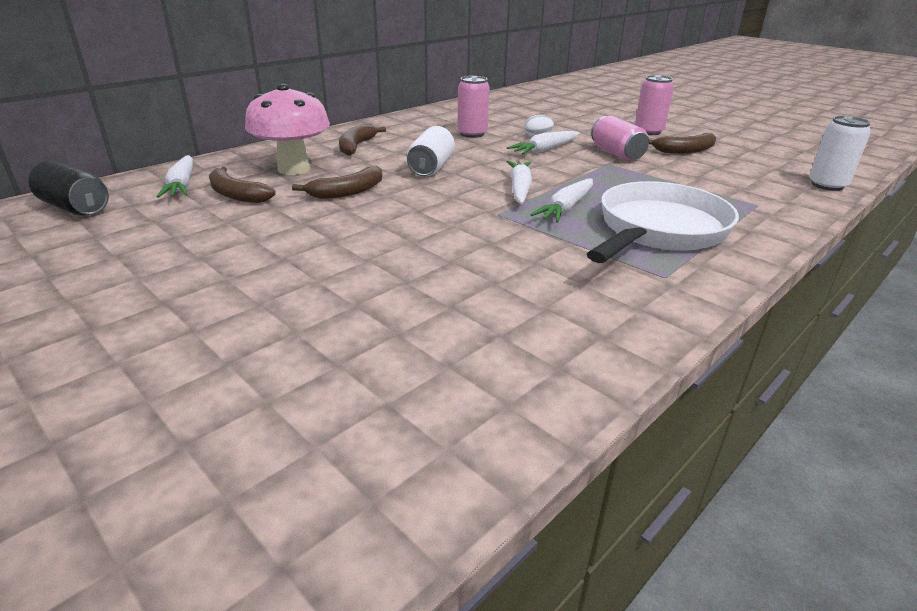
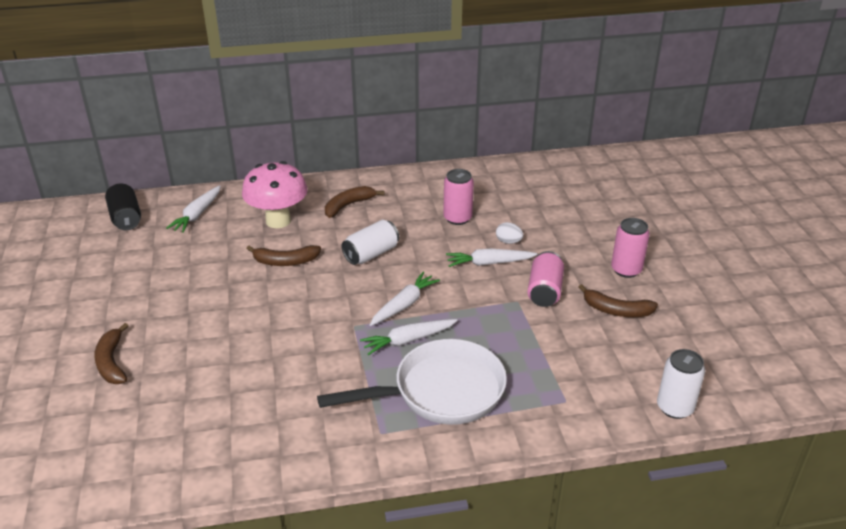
camera: 35 degrees right, 5 degrees up
(236, 195) = (218, 238): brown banana -> brown banana (112, 362)

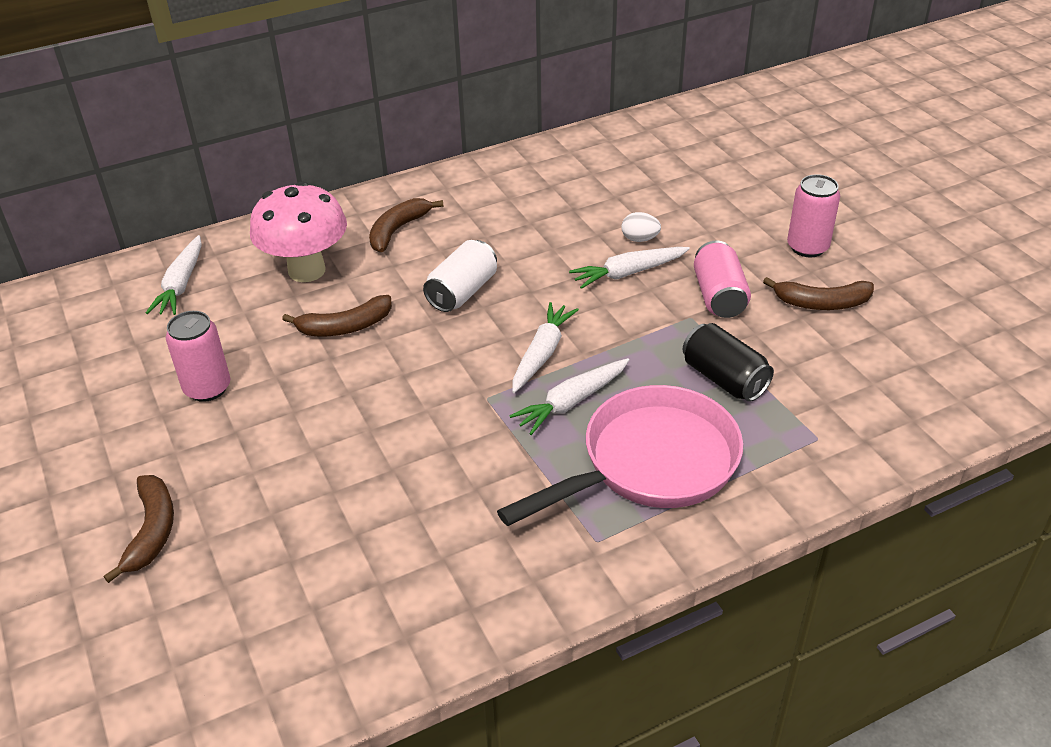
camera: 15 degrees left, 5 degrees up
(112, 362) = (152, 531): brown banana -> brown banana turned 150 degrees counterclockwise
(126, 218) = (72, 310): black can -> black can (724, 379)
(440, 392) = (650, 464): white pan -> pink pan
(457, 218) = (557, 220): pink can -> pink can (207, 388)
(675, 407) = (955, 415): white can -> none

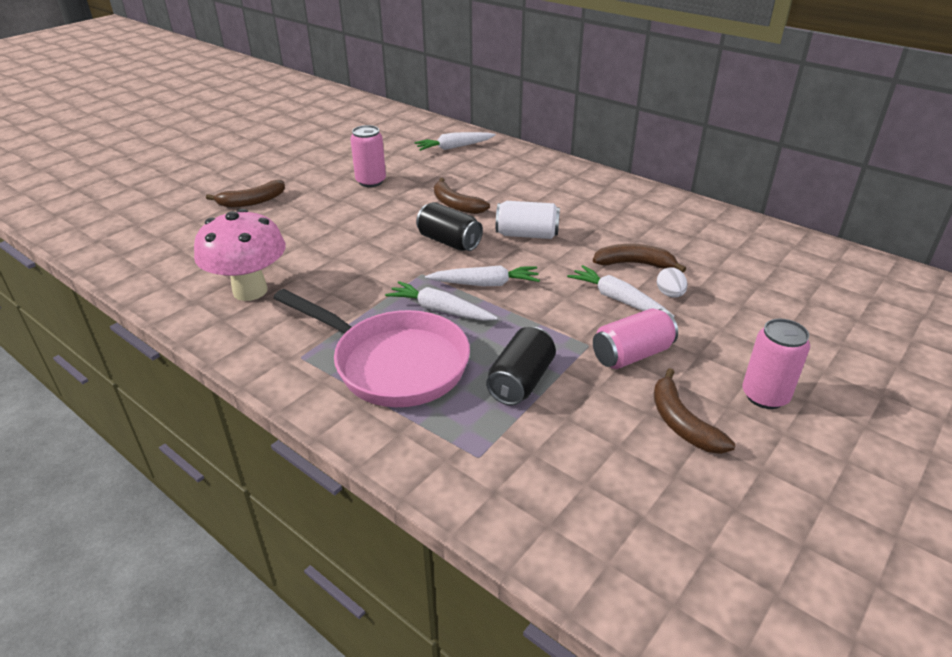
camera: 65 degrees right, 5 degrees down
(306, 270) = (500, 177): pink mushroom -> pink mushroom (250, 291)
(398, 230) = (571, 193): brown banana -> brown banana (634, 264)
(431, 357) = (449, 242): none -> black can

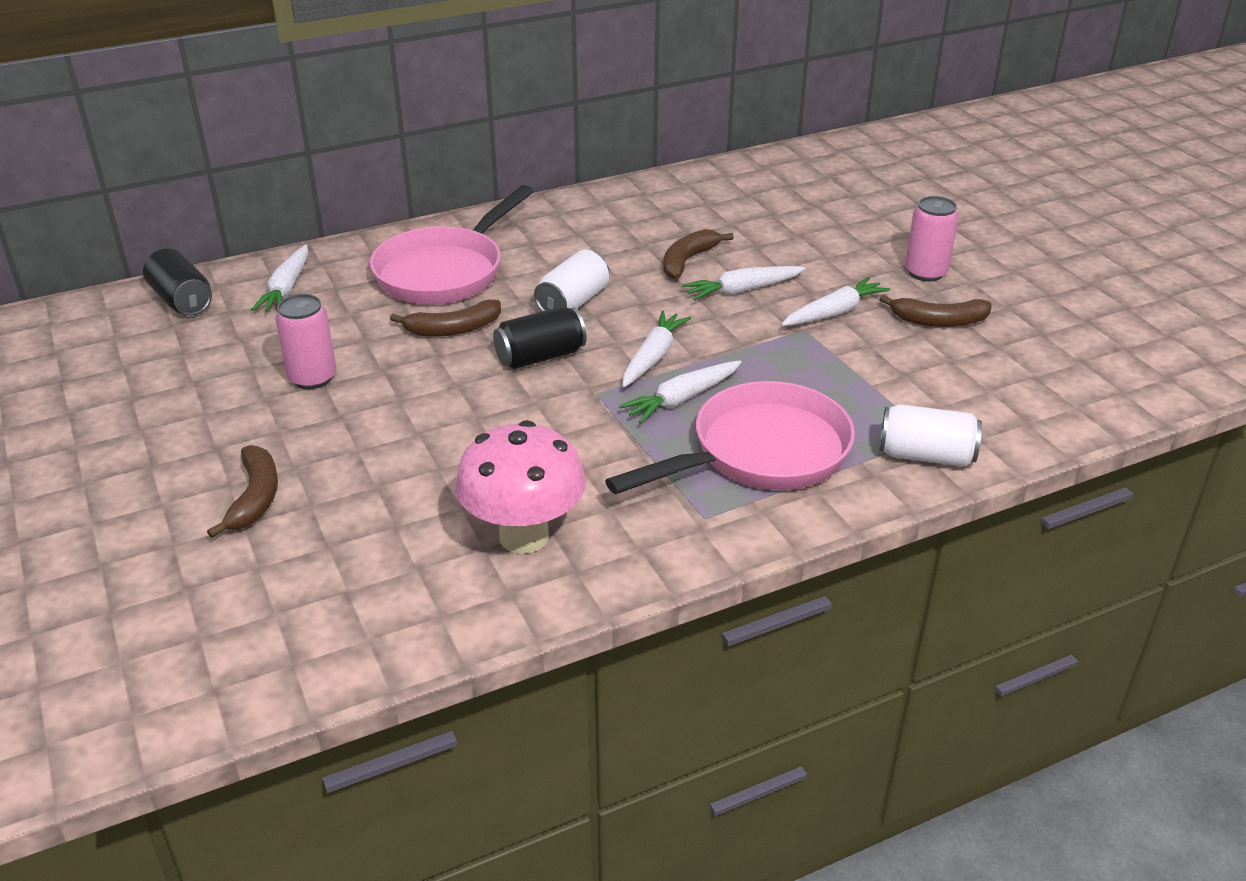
camera: 65 degrees left, 0 degrees up
(445, 459) = (926, 456): none -> white can
(519, 183) = (445, 271): none -> pink pan
(521, 381) = (837, 383): black can -> black can (182, 301)
(632, 355) = (834, 312): pink can -> white carrot
(670, 294) = (755, 261): white egg -> none

